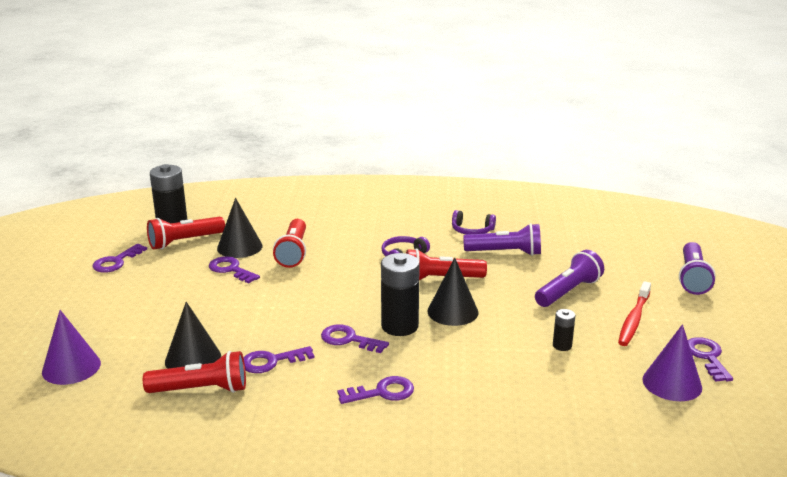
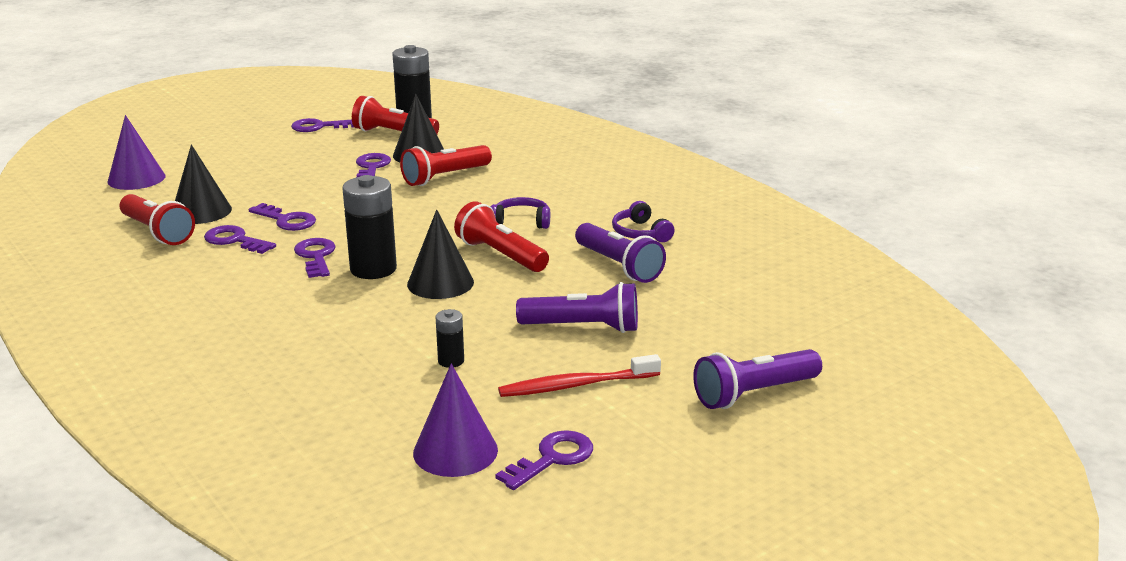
camera: 50 degrees right, 0 degrees up
(382, 392) = (240, 303): purple key -> purple key (287, 220)

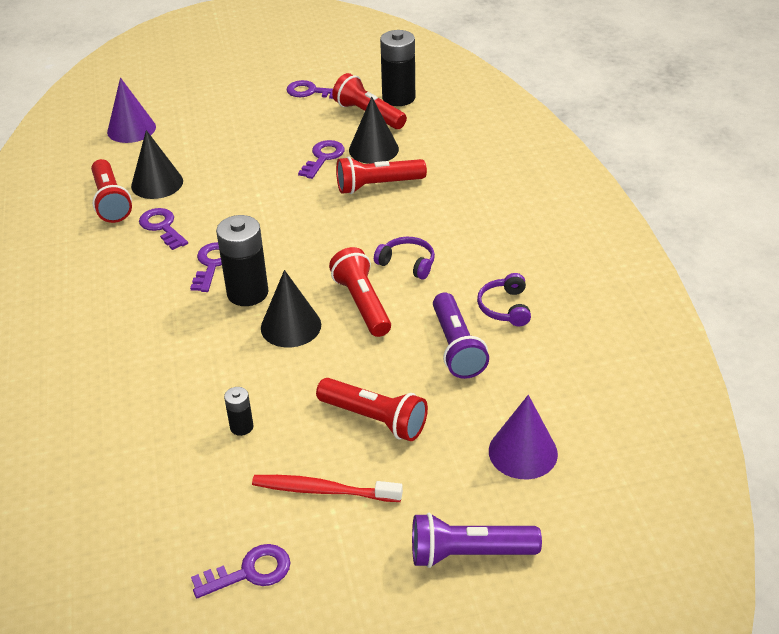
camera: 25 degrees right, 15 degrees up
(287, 220) = (215, 211): purple key -> none
(455, 451) = (181, 536): purple cone -> purple cone (523, 452)
(583, 327) = (374, 419): purple flashlight -> red flashlight

